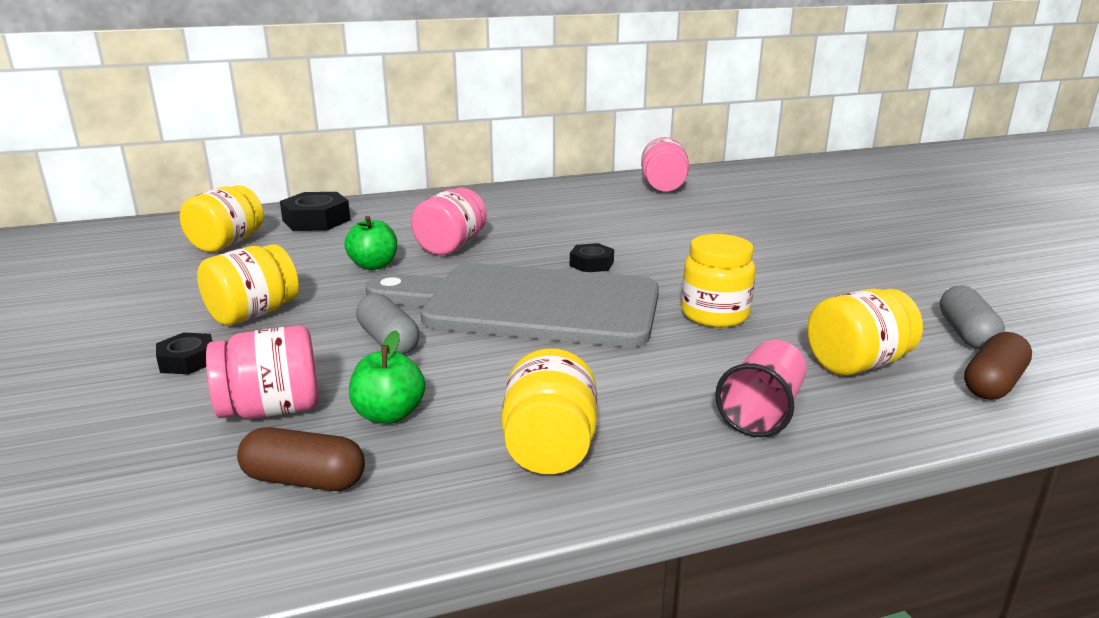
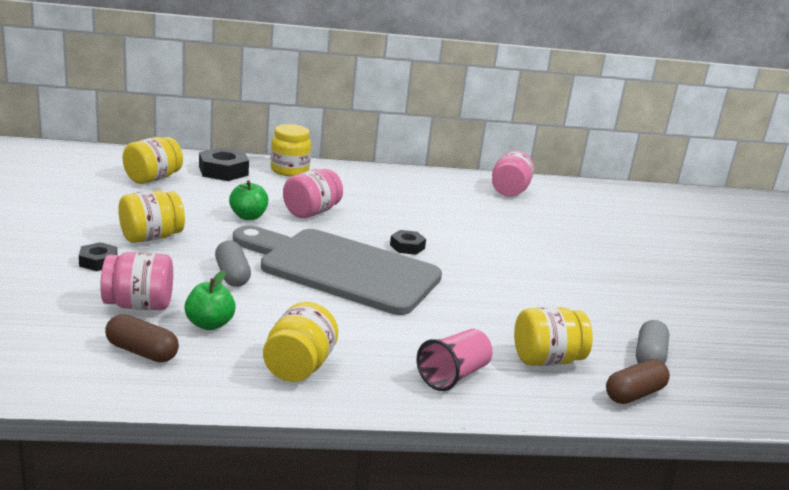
camera: 10 degrees right, 0 degrees up
(714, 314) = (471, 304): yellow jar -> yellow jar (289, 170)

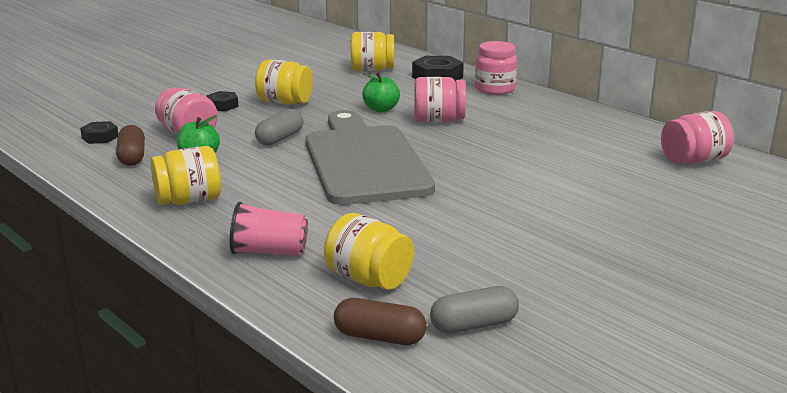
camera: 55 degrees right, 0 degrees up
(289, 170) = (495, 89): yellow jar -> pink jar
(407, 247) = (459, 166): black nut -> black nut (100, 137)

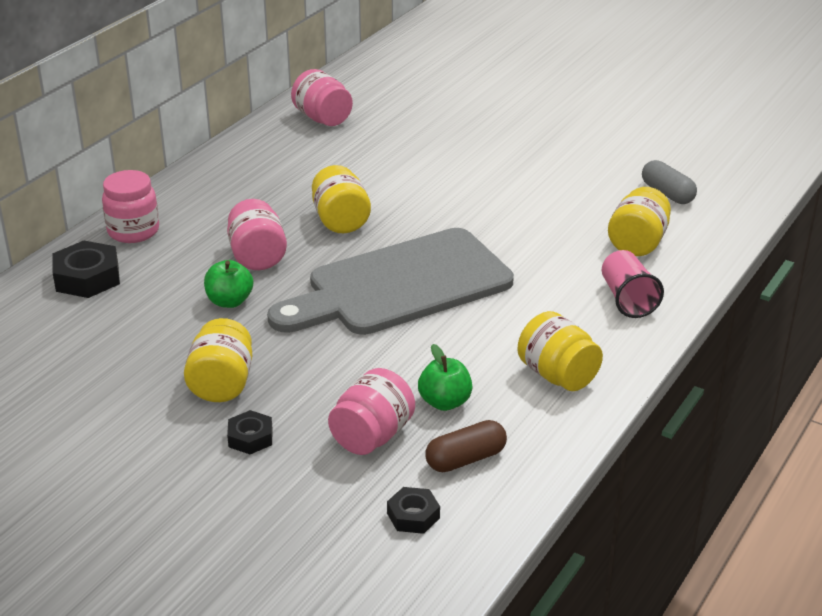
camera: 105 degrees left, 10 degrees up
(280, 138) = (357, 357): grey capsule -> none
(372, 69) = (57, 336): yellow jar -> yellow jar (340, 221)
(379, 337) = (711, 226): brown capsule -> none

